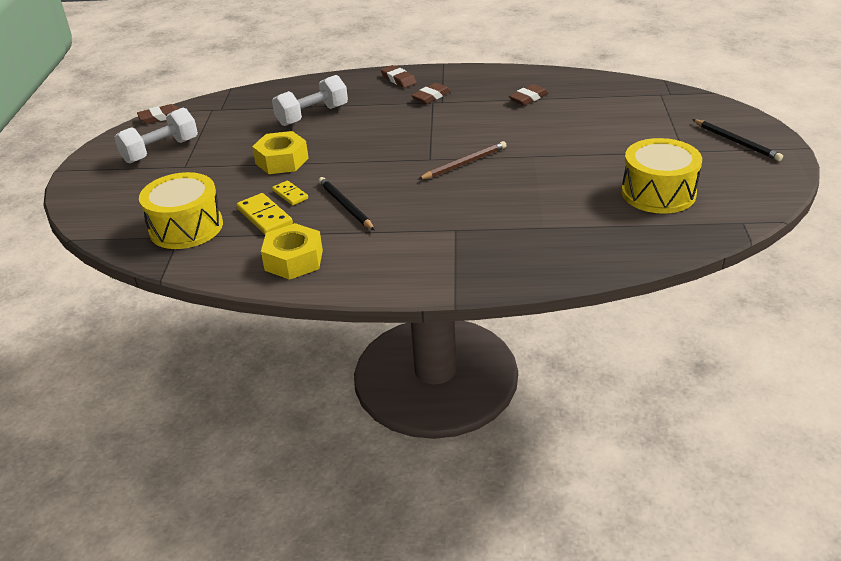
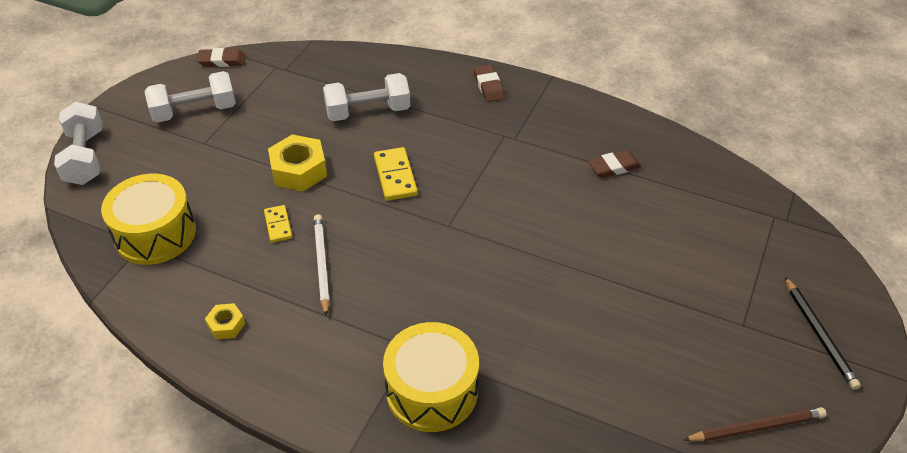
camera: 20 degrees right, 10 degrees up
(81, 201) = (85, 157): none -> white dumbbell
(265, 217) = (235, 248): yellow domino -> yellow domino (395, 176)
(294, 260) = (226, 325): yellow nut -> yellow nut, size x0.53
(345, 206) = (321, 264): black pencil -> white pencil
(431, 96) = (508, 126): brown eraser -> none
(464, 163) = (481, 247): brown pencil -> brown pencil (756, 427)
(658, 193) = (670, 383): yellow drum -> yellow drum (432, 391)

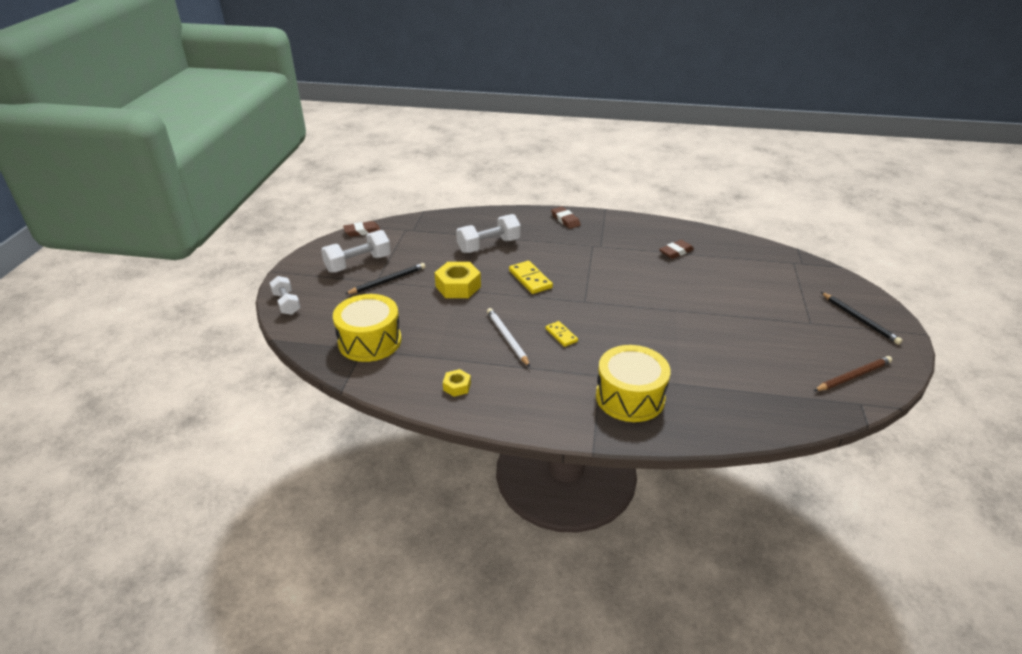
camera: 15 degrees left, 10 degrees down
(85, 157) = (287, 303): white dumbbell -> white dumbbell, size x0.66
(217, 145) = (387, 281): none -> black pencil
(278, 225) = (461, 321): yellow domino -> yellow domino (561, 335)

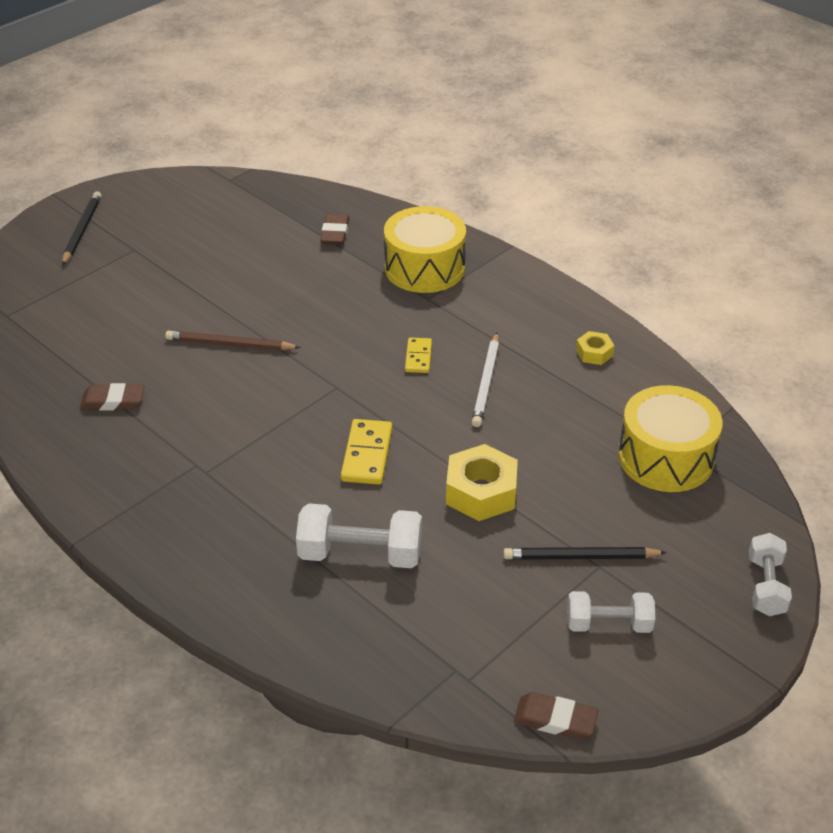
camera: 145 degrees left, 5 degrees up
(358, 264) = (608, 624): white dumbbell -> white dumbbell, size x0.66
(565, 220) = (173, 550): brown eraser -> brown eraser (335, 233)
(853, 376) = (193, 197): brown pencil -> brown pencil (230, 345)

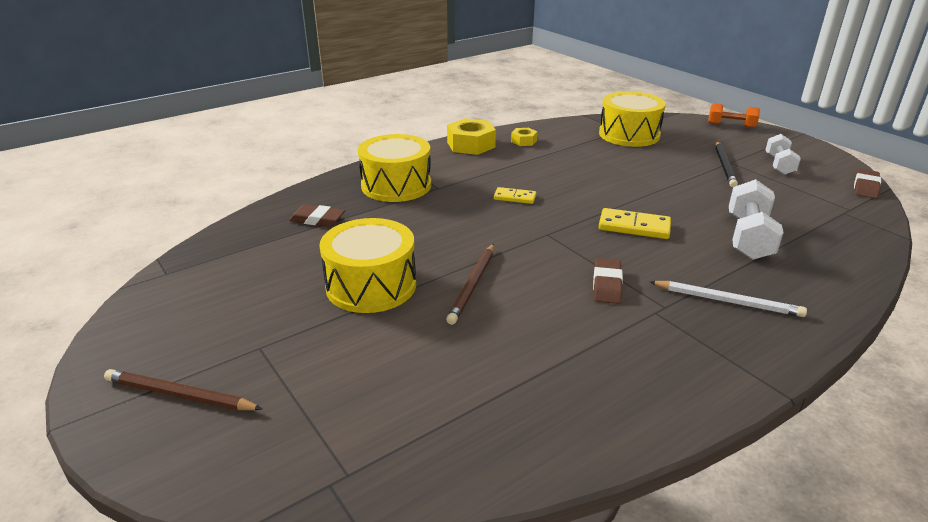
camera: 80 degrees left, 10 degrees down
(81, 230) = (180, 395): black pencil -> brown pencil
(113, 401) = (555, 367): brown eraser -> brown eraser (607, 284)
(222, 286) = (371, 285): none -> yellow drum
(481, 492) = (670, 189): yellow nut -> yellow nut (471, 145)
(486, 382) = (550, 176): white pencil -> white pencil (727, 301)
(766, 586) = (731, 126): white dumbbell -> orange dumbbell

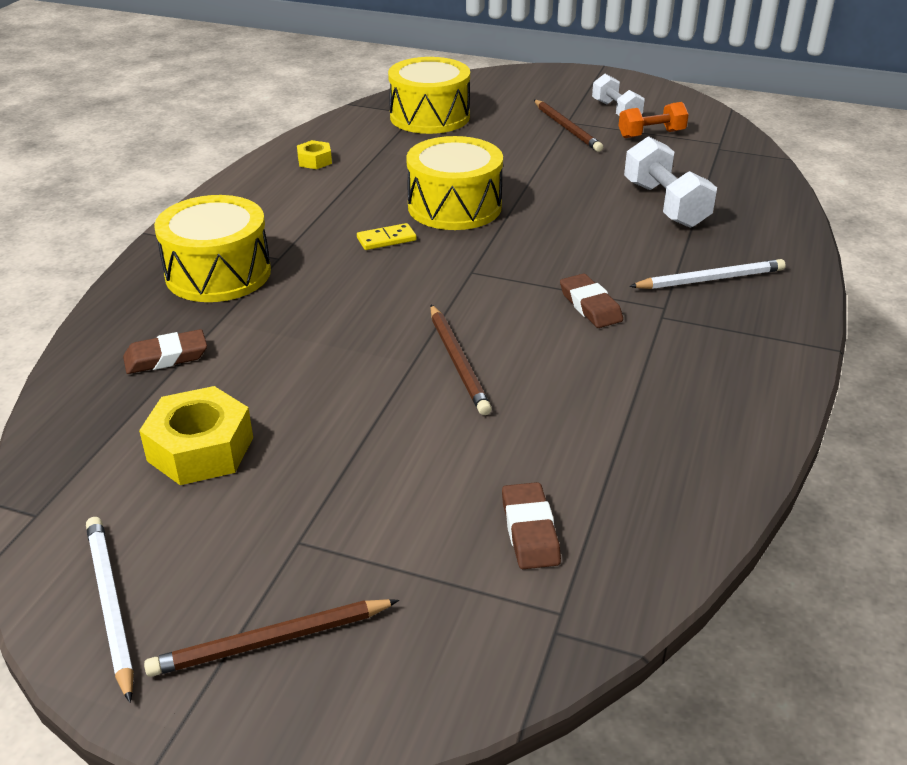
camera: 35 degrees left, 5 degrees up
(139, 334) = (110, 605): none -> white pencil
(371, 285) = (343, 411): yellow drum -> yellow drum (454, 206)
(471, 145) = (252, 185): yellow nut -> yellow nut (200, 449)
(634, 227) = (550, 231): yellow domino -> none
(724, 166) = (567, 128): black pencil -> brown pencil
(731, 126) = (526, 75): orange dumbbell -> orange dumbbell (651, 134)
(866, 187) = (712, 114): brown eraser -> brown eraser (530, 530)

